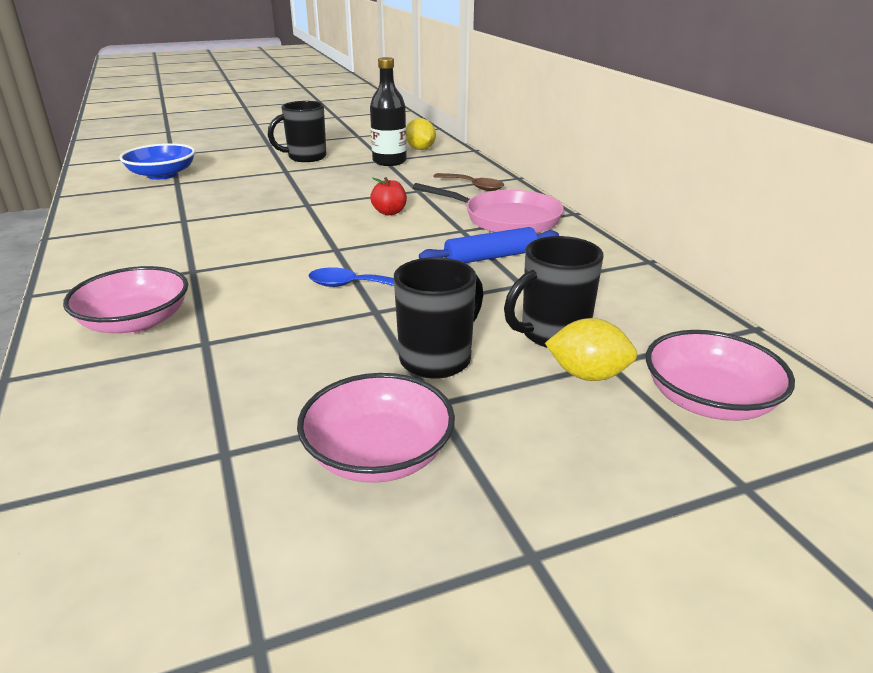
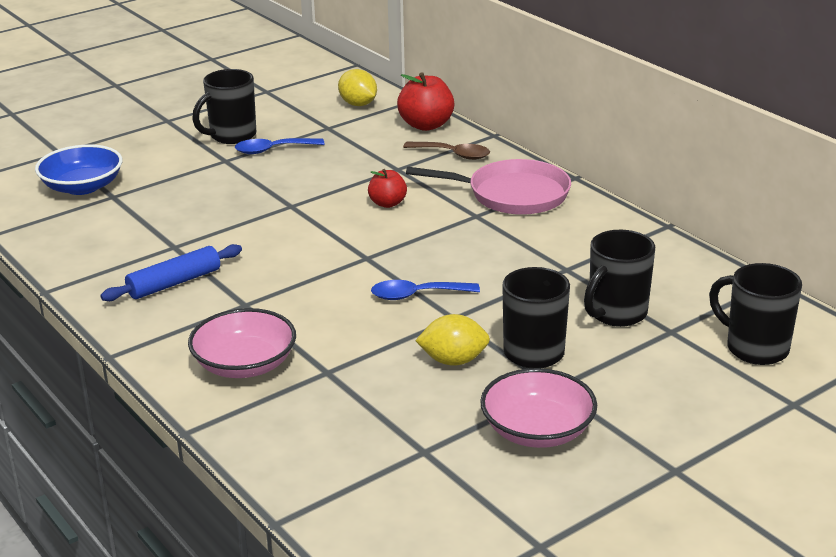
camera: 15 degrees left, 0 degrees up
(328, 168) = (272, 150): none -> blue spoon
(389, 161) = (336, 129): black bottle -> none
(465, 166) = (426, 125): none -> red apple
(490, 257) = (522, 244): blue rolling pin -> blue rolling pin (174, 283)
(588, 375) = (659, 344): yellow lemon -> yellow lemon (453, 361)
(709, 400) = (755, 348): pink bowl -> black mug

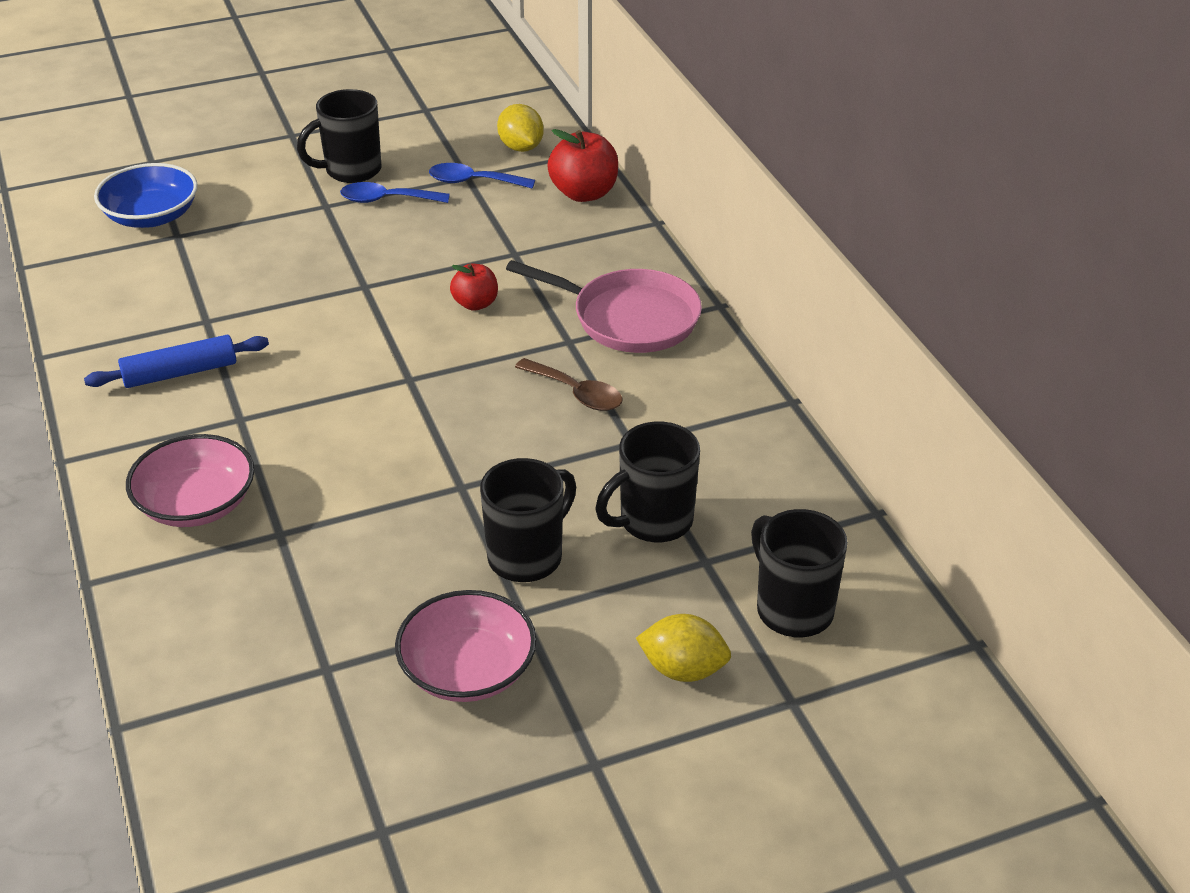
camera: 15 degrees right, 10 degrees up
(416, 295) = (436, 445): blue spoon -> blue spoon (473, 181)
(453, 154) = (592, 244): brown spoon -> brown spoon (576, 393)
(453, 361) = (427, 549): yellow lemon -> yellow lemon (683, 669)

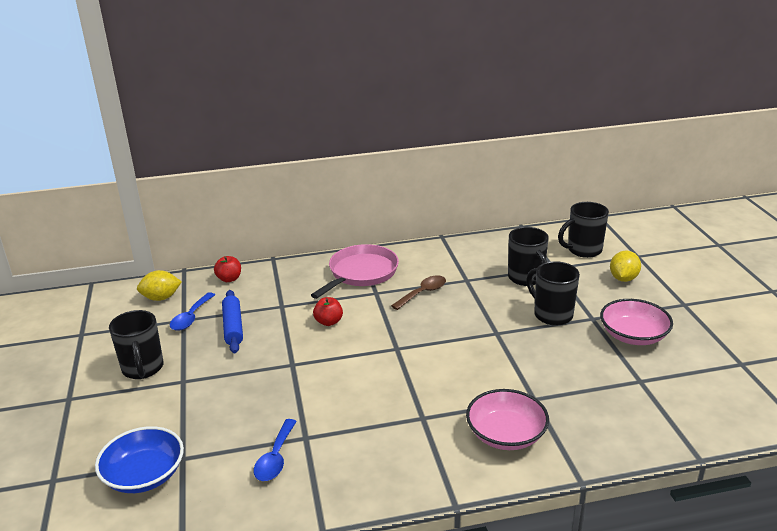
camera: 80 degrees left, 10 degrees down
(180, 373) = (365, 448): blue rolling pin -> blue rolling pin (233, 327)
(386, 200) = (192, 353): blue spoon -> blue spoon (275, 458)
(584, 193) = (229, 279): red apple -> red apple, size x0.62

